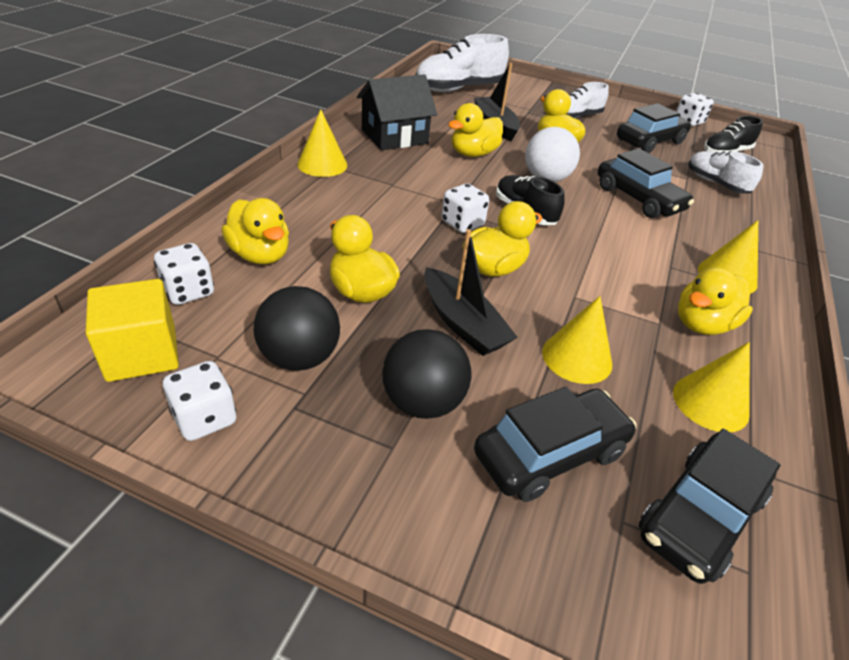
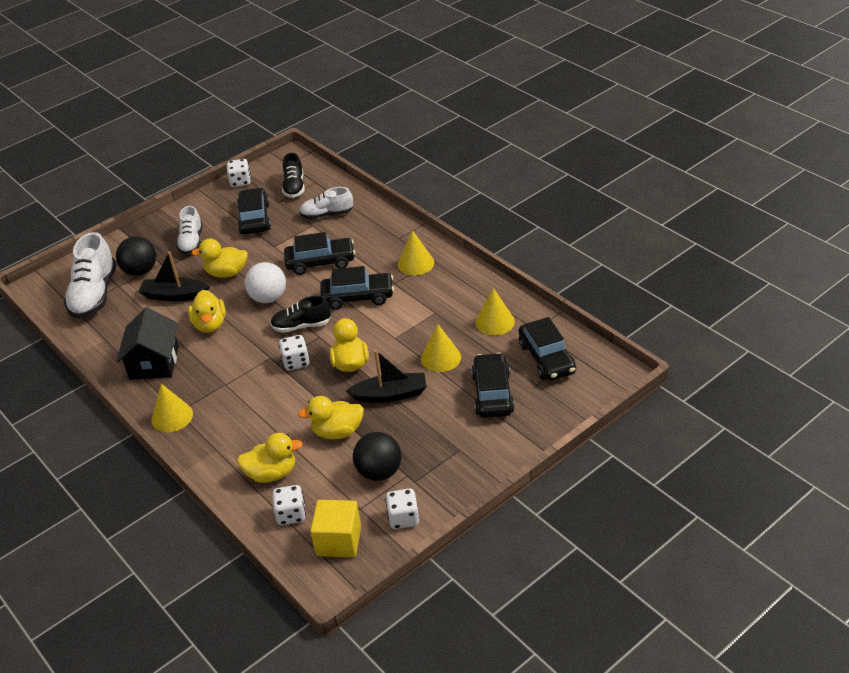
camera: 55 degrees left, 0 degrees up
(423, 402) = (438, 429): black ball -> black ball (140, 271)
(614, 242) = (358, 297): none -> black car
(702, 324) = (445, 296): yellow duck -> none

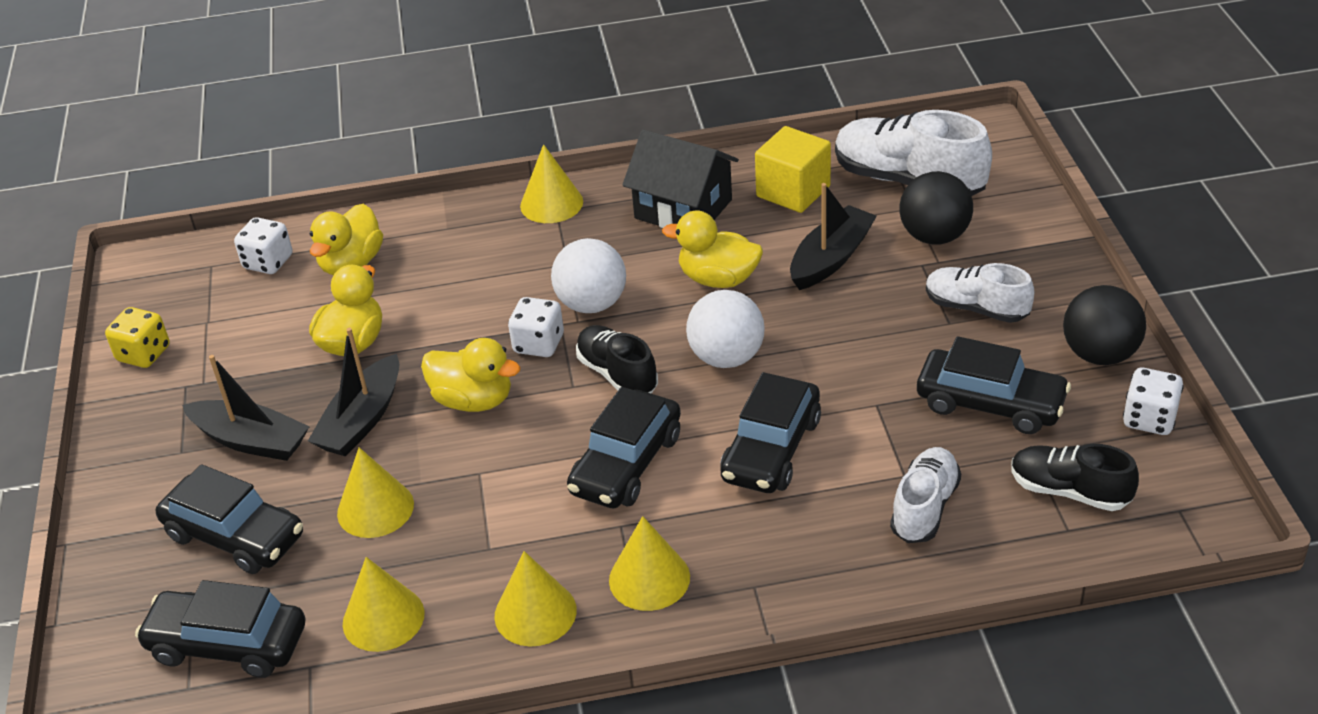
camera: 120 degrees right, 0 degrees up
(227, 273) = (842, 327): yellow duck -> none
(254, 358) = (592, 304): none -> white ball
(301, 326) = (617, 374): black shoe -> black shoe turned 60 degrees counterclockwise
(338, 541) = (182, 289): yellow cube -> yellow cube (793, 191)
(379, 472) = (239, 358): black ball -> black ball (1100, 354)
(403, 518) = (144, 354): white dice -> yellow dice
(433, 427) = (251, 441): none -> black boat
(457, 283) = (535, 613): none -> yellow cone

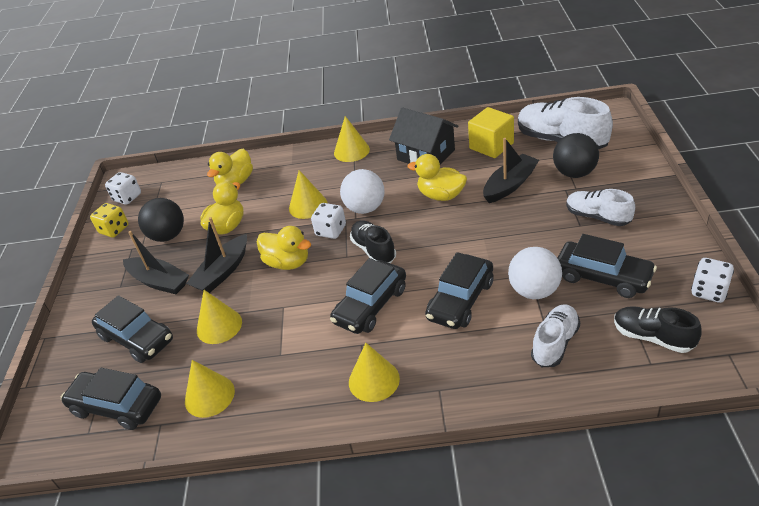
camera: 10 degrees right, 0 degrees up
(268, 262) = (191, 181): white dice -> white dice (127, 197)
(535, 613) = (300, 398): yellow cone -> yellow cone (308, 206)
(726, 357) = (440, 242): white ball -> white ball (534, 291)
(1100, 354) = (677, 248): black ball -> black ball (168, 236)

